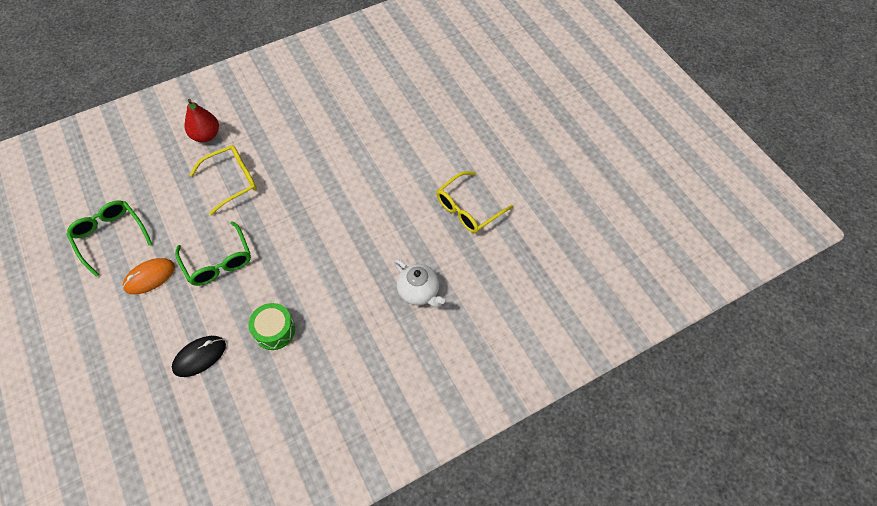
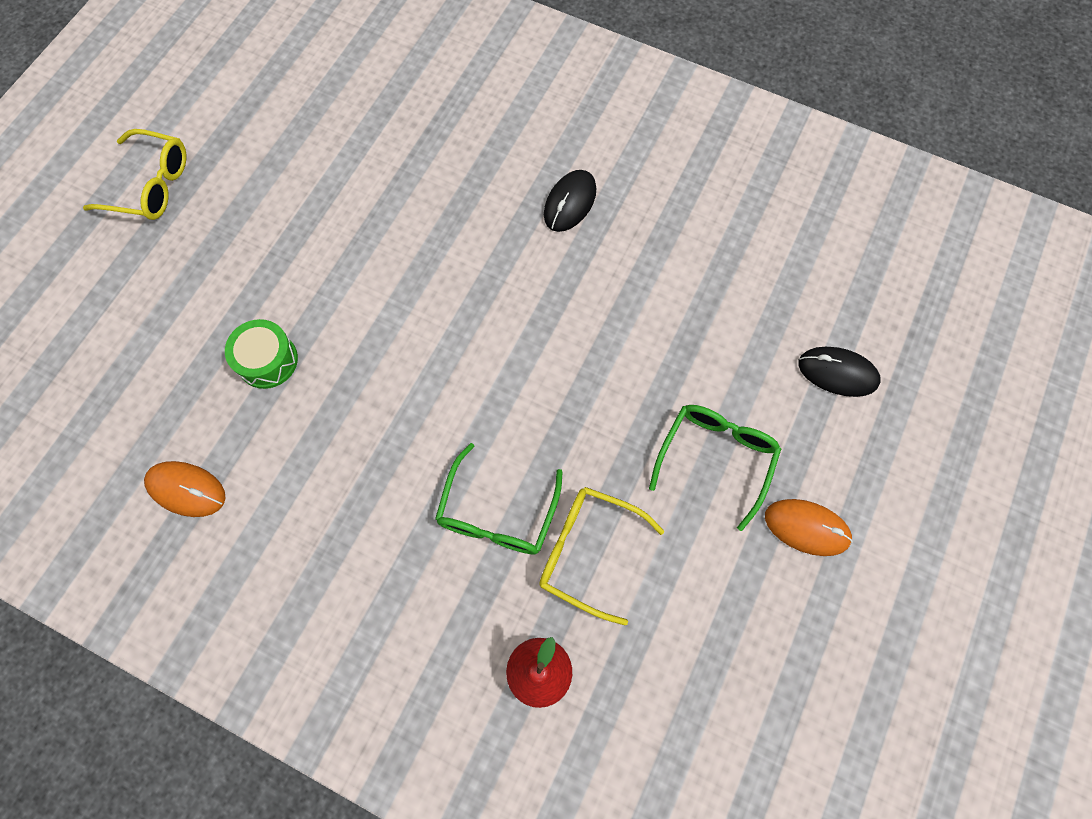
camera: 125 degrees left, 10 degrees up
(110, 236) = (804, 646): green glasses -> green glasses (497, 513)
(274, 330) = (740, 317): green drum -> green drum (267, 360)
(396, 60) = (186, 489): none -> orange mouse
(419, 292) = (570, 202): white teapot -> black mouse
(468, 209) = (414, 220): yellow glasses -> yellow glasses (150, 185)

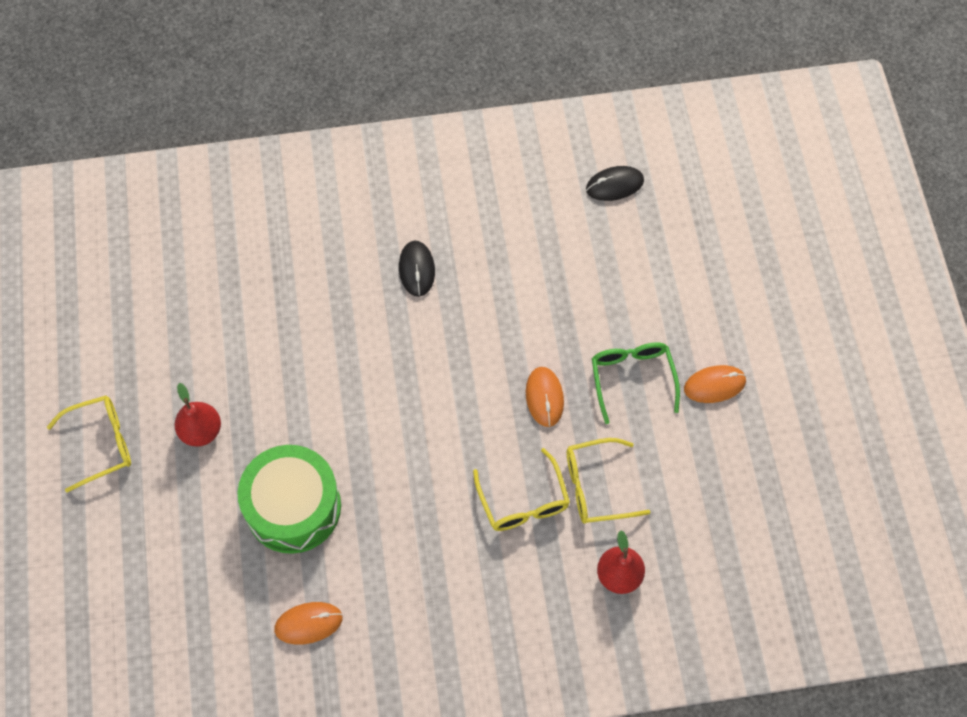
camera: 35 degrees left, 5 degrees down
(245, 230) = (201, 431): none -> red pear
(267, 360) = (293, 507): green drum -> green drum, size x1.93
(497, 513) = (523, 501): green glasses -> yellow glasses
(603, 416) = (544, 397): none -> orange mouse
(837, 373) = (669, 276): black mouse -> black mouse (614, 185)

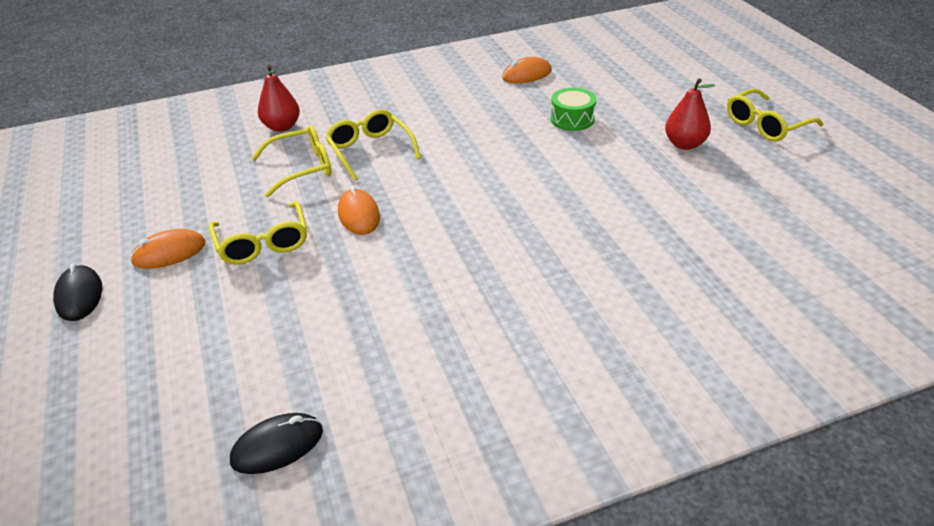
camera: 170 degrees right, 25 degrees down
(293, 507) = (572, 119): green drum -> green drum, size x0.52
(417, 269) = (535, 295): black mouse -> black mouse (79, 296)
(632, 378) = (263, 243): green glasses -> yellow glasses

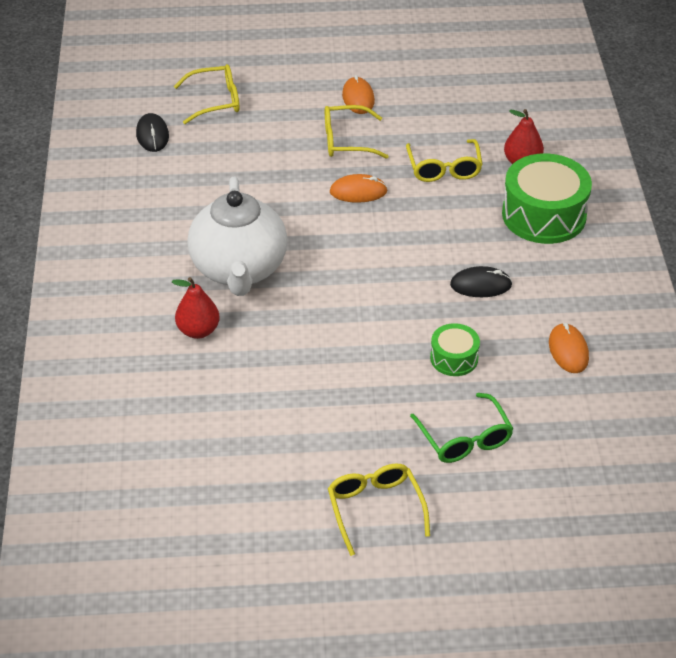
camera: 105 degrees right, 5 degrees up
(79, 296) = (330, 62): black mouse -> black mouse (480, 285)
(360, 106) = (544, 215): none -> green drum
(370, 150) = (455, 210): yellow glasses -> yellow glasses (215, 101)
(533, 271) = (239, 269): none -> white teapot
(656, 101) = (464, 438): none -> green glasses
(684, 144) = (368, 426): red pear -> red pear (198, 330)

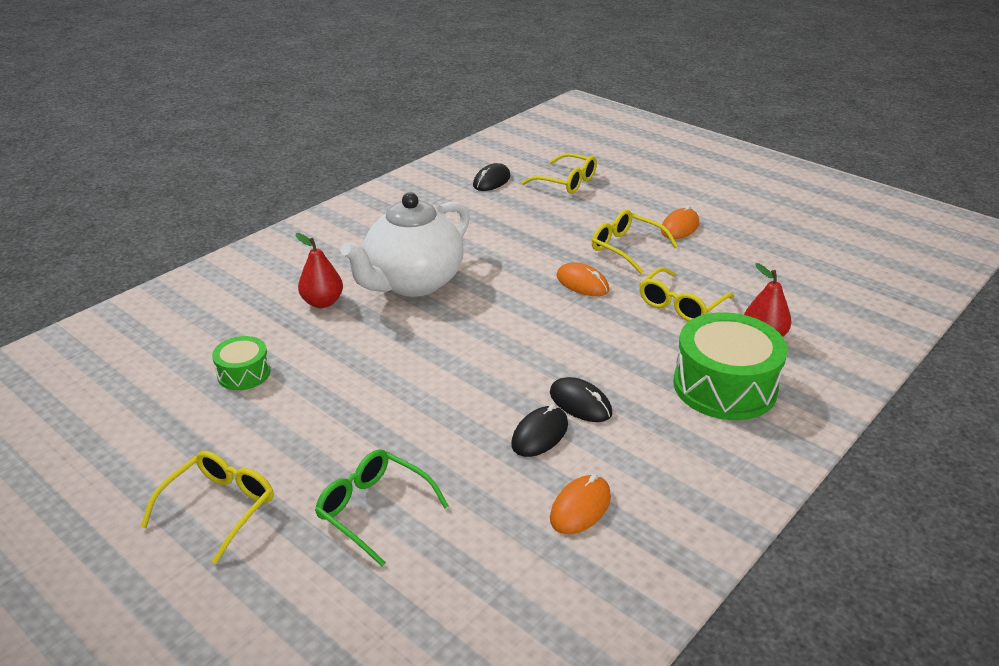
camera: 45 degrees right, 10 degrees down
(454, 358) = (468, 442): green drum -> green drum (244, 373)
(464, 438) = (374, 510): green glasses -> green glasses turned 105 degrees clockwise
(487, 323) = (540, 434): none -> black mouse

